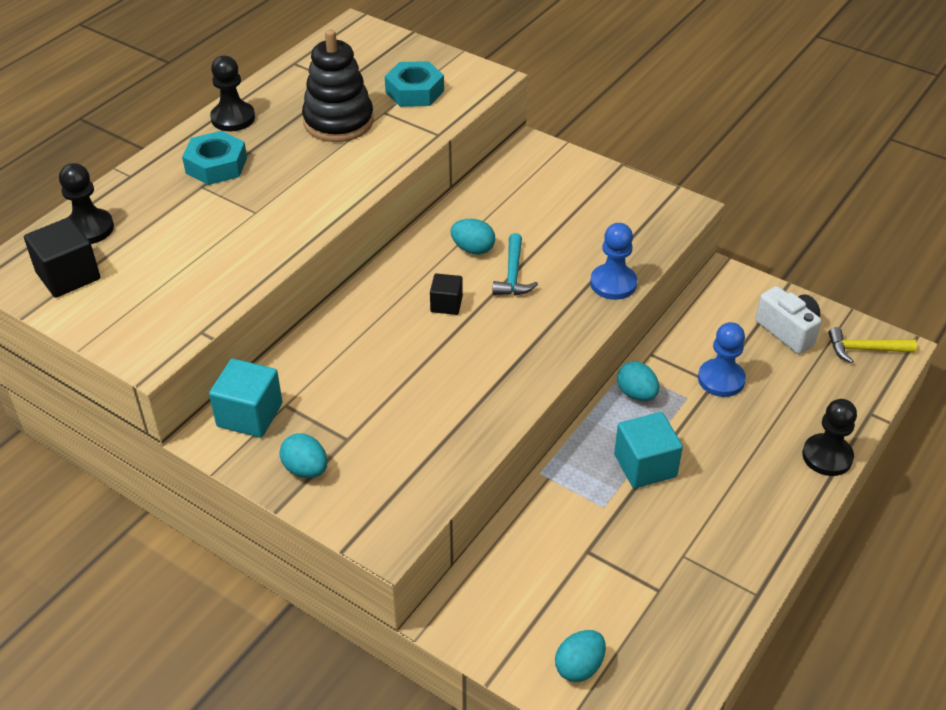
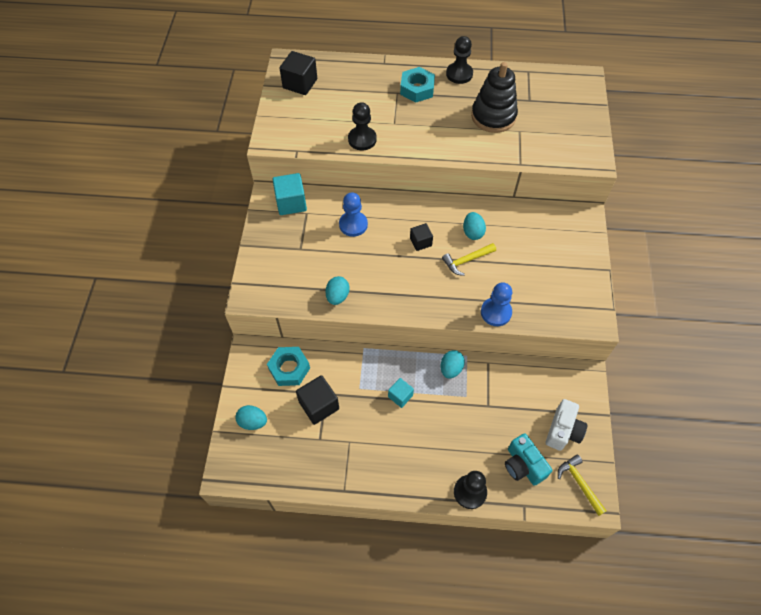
camera: 60 degrees right, 15 degrees up
(89, 229) = (336, 71): black pawn -> black pawn (362, 139)
(306, 469) = (271, 243): turquoise egg -> turquoise egg (337, 296)
(414, 91) = (550, 134): turquoise nut -> turquoise nut (289, 368)
(513, 274) = (466, 260): turquoise hammer -> yellow hammer
(602, 567) = (319, 405): none -> black cube
(645, 465) = (400, 396): turquoise cube -> turquoise cube, size x0.61
(721, 379) = (493, 408): blue pawn -> blue pawn (353, 224)
(815, 388) = (523, 465): none -> turquoise camera

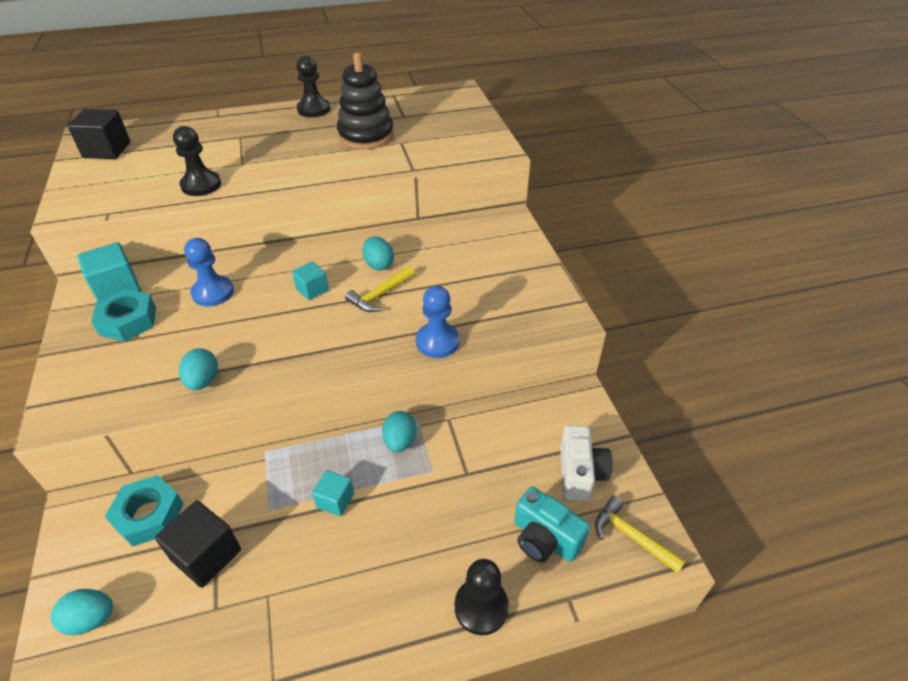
camera: 20 degrees left, 15 degrees down
(417, 89) = (265, 129): turquoise nut -> turquoise nut (128, 321)
(420, 242) = (312, 290): black cube -> turquoise cube

